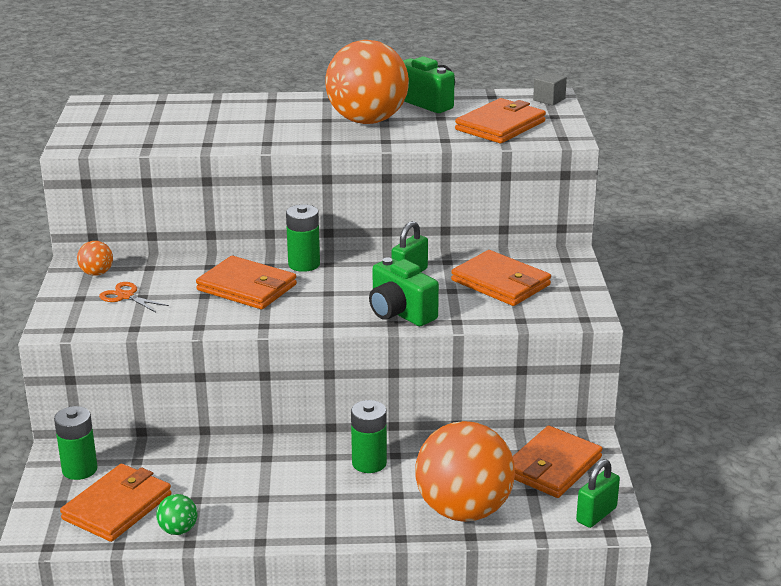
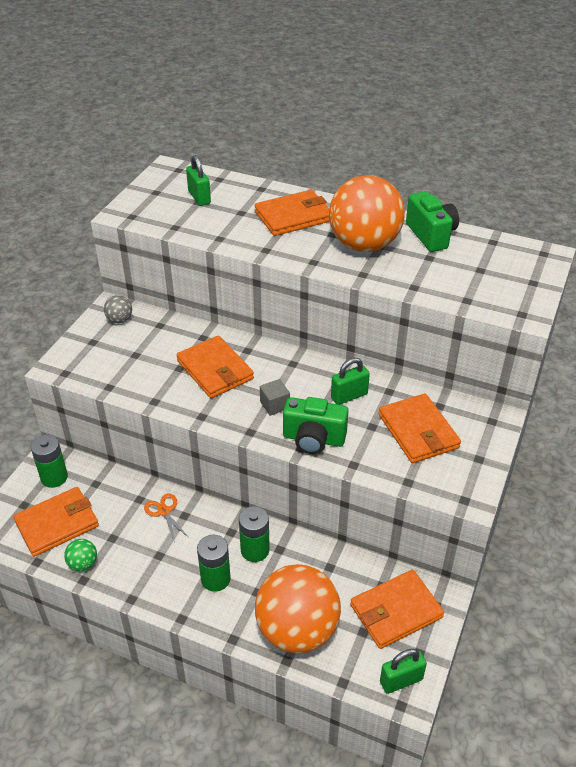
camera: 25 degrees right, 15 degrees up
(97, 273) = (119, 320): orange ball -> grey ball
(126, 296) = (124, 351): orange scissors -> orange scissors (164, 511)
(152, 118) = (199, 197): none -> green padlock
(304, 264) = (273, 358): green battery -> green battery (215, 579)
(400, 313) = (313, 439): green camera -> green camera turned 60 degrees counterclockwise
(500, 126) = (475, 282): orange wallet -> orange wallet (293, 216)
(549, 99) = (542, 259): grey cube -> grey cube (274, 405)

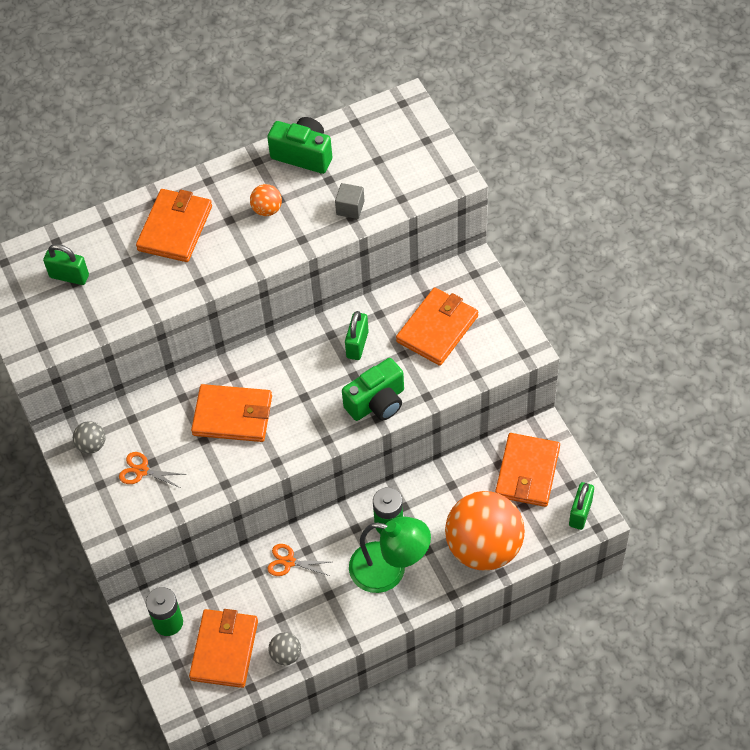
camera: 45 degrees left, 15 degrees up
(83, 564) = (286, 654): green ball -> grey ball
(123, 354) = (142, 471): none -> orange scissors
(215, 579) = (389, 570): green battery -> green lamp
(274, 405) = (315, 402): grey cube -> grey cube (350, 208)
(364, 245) = (267, 209): orange ball -> orange ball, size x0.40
(418, 431) = (437, 328): orange wallet -> orange wallet turned 75 degrees counterclockwise

